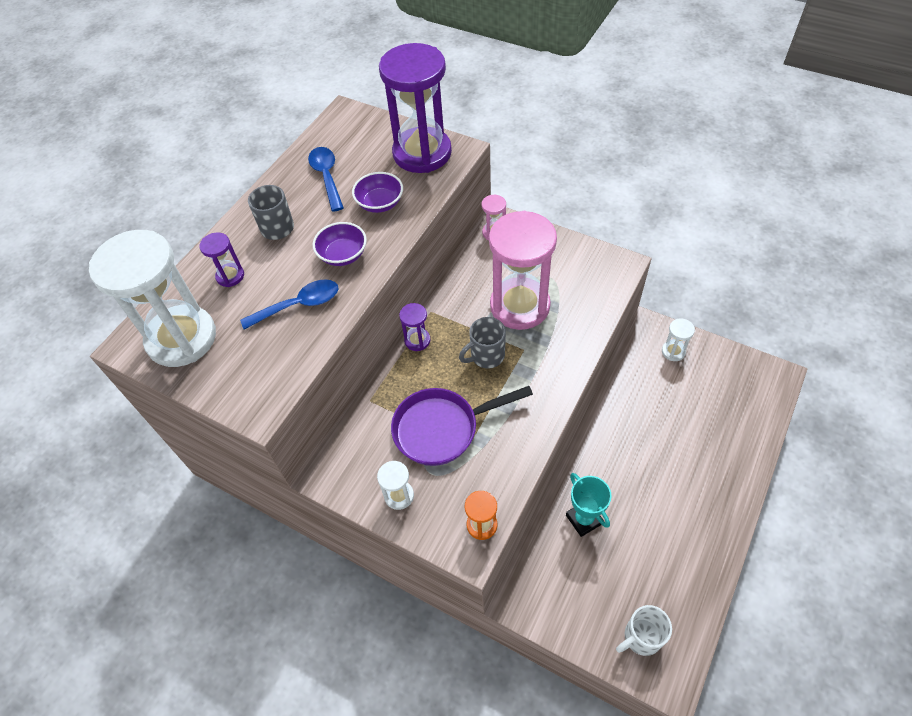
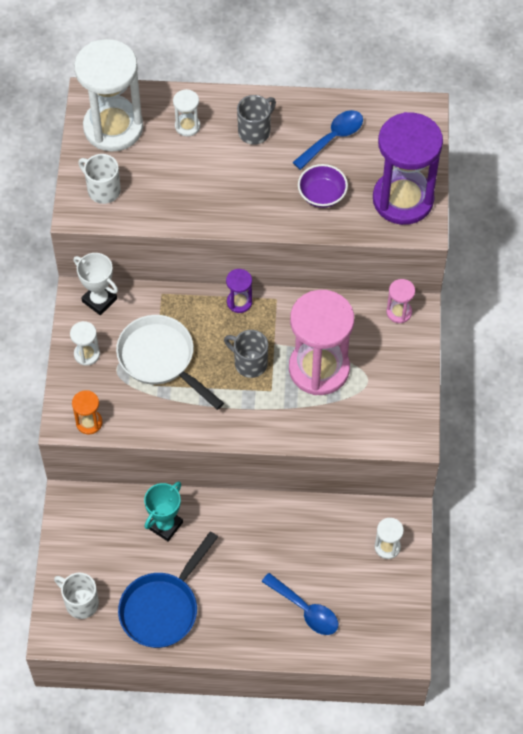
camera: 60 degrees right, 5 degrees up
(230, 276) = (187, 126): purple hourglass -> white hourglass
(248, 375) = (102, 190): none -> white mug
(299, 305) = (182, 190): blue spoon -> blue spoon (305, 610)
(343, 255) = (249, 195): purple bowl -> none
(343, 459) = (99, 300): none -> white trophy
(442, 429) = (160, 359): purple pan -> white pan
(673, 557) = (163, 608): none -> blue pan

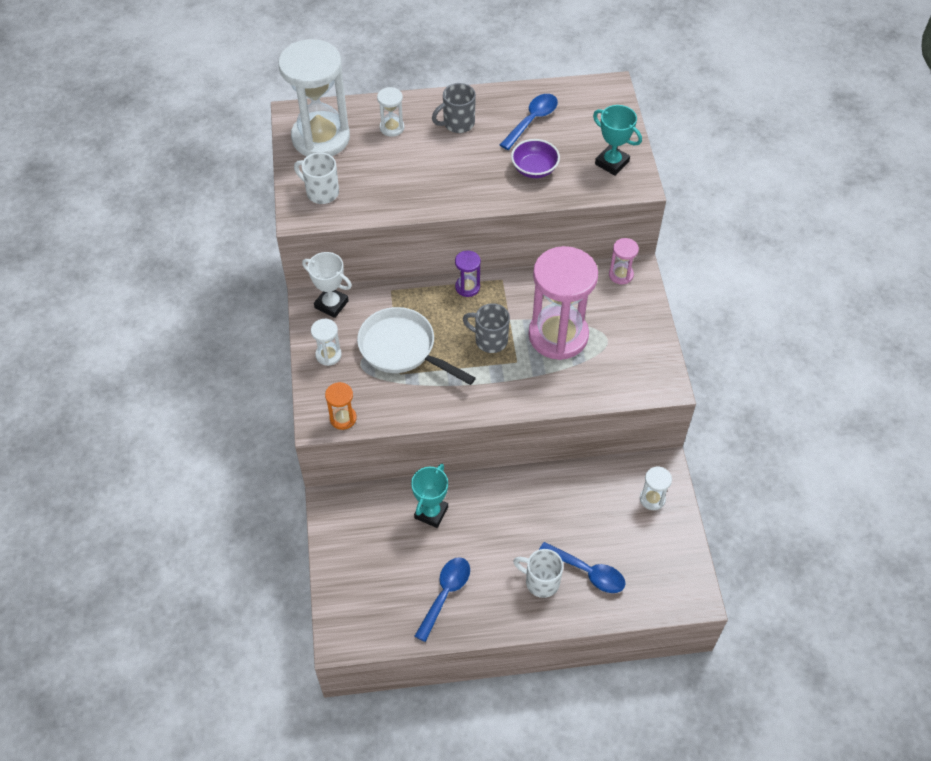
camera: 10 degrees left, 5 degrees down
(80, 602) = (361, 602): white mug -> white mug (541, 581)
(163, 608) = (445, 594): blue pan -> blue spoon
(255, 131) = (457, 124): grey mug -> grey mug turned 150 degrees counterclockwise
(403, 199) = (612, 163): purple hourglass -> turquoise trophy

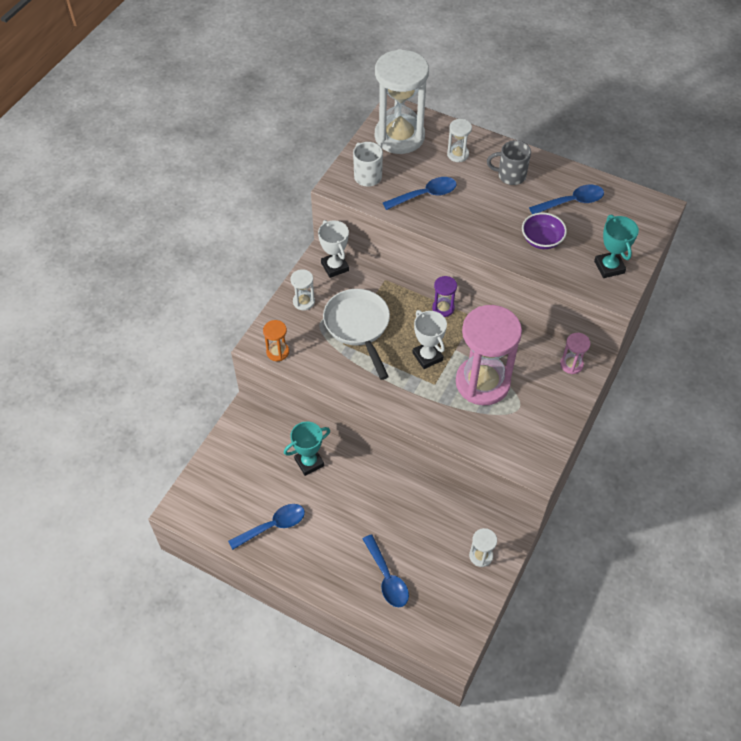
camera: 35 degrees right, 0 degrees up
(393, 182) = (425, 195): none -> blue spoon
(489, 340) = (427, 356): grey mug -> white trophy
(541, 581) = (347, 562): white mug -> none

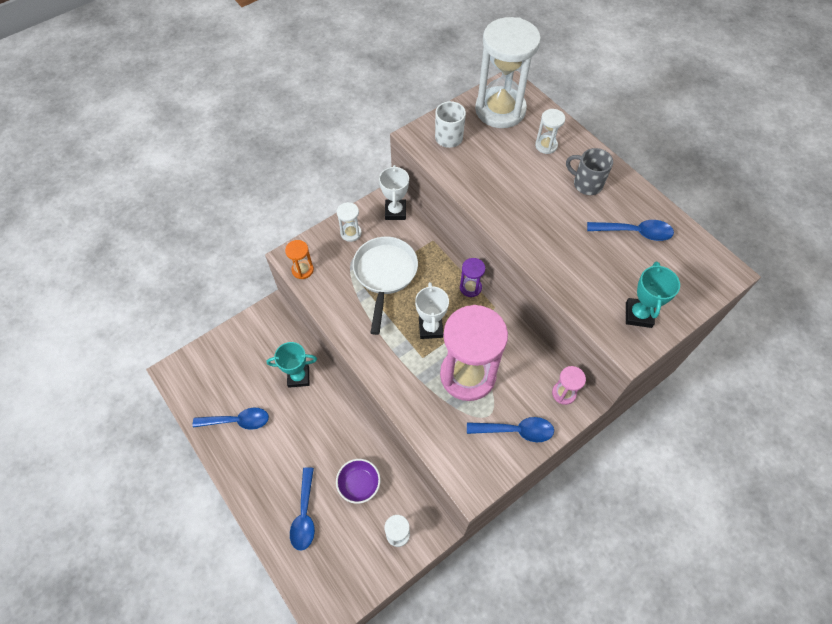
camera: 25 degrees right, 5 degrees up
(425, 195) = (492, 173): blue spoon -> blue spoon (516, 430)
(541, 240) = (583, 260): purple bowl -> purple bowl (359, 484)

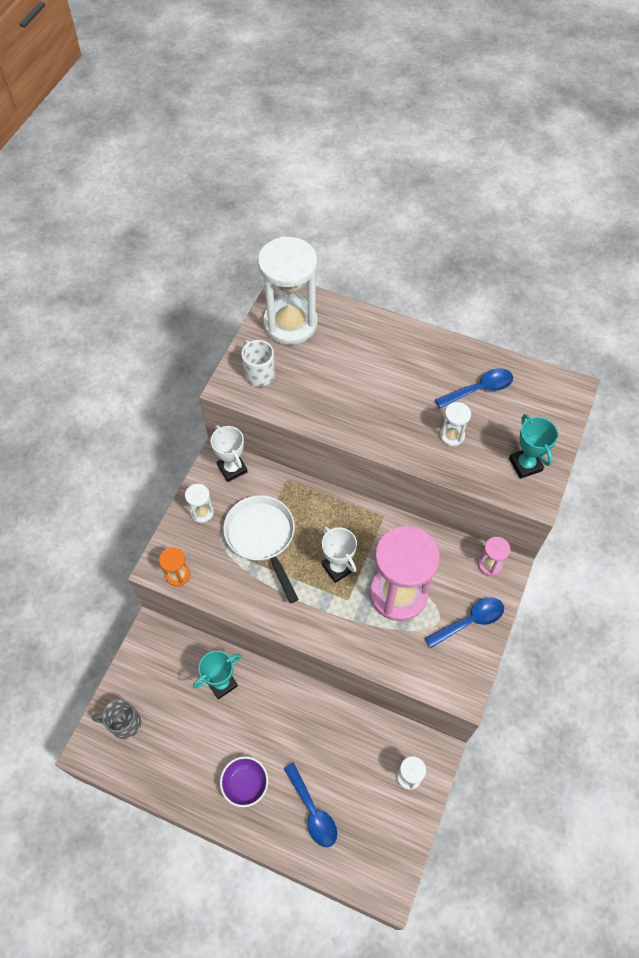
camera: 30 degrees left, 0 degrees up
(238, 421) = (189, 761): blue spoon -> none
(359, 484) = (345, 752): purple bowl -> purple bowl (245, 784)
(470, 287) = (350, 509): purple hourglass -> none
(546, 145) = (354, 341): white hourglass -> white hourglass (452, 436)
(586, 184) = (412, 362): grey mug -> grey mug (124, 724)

